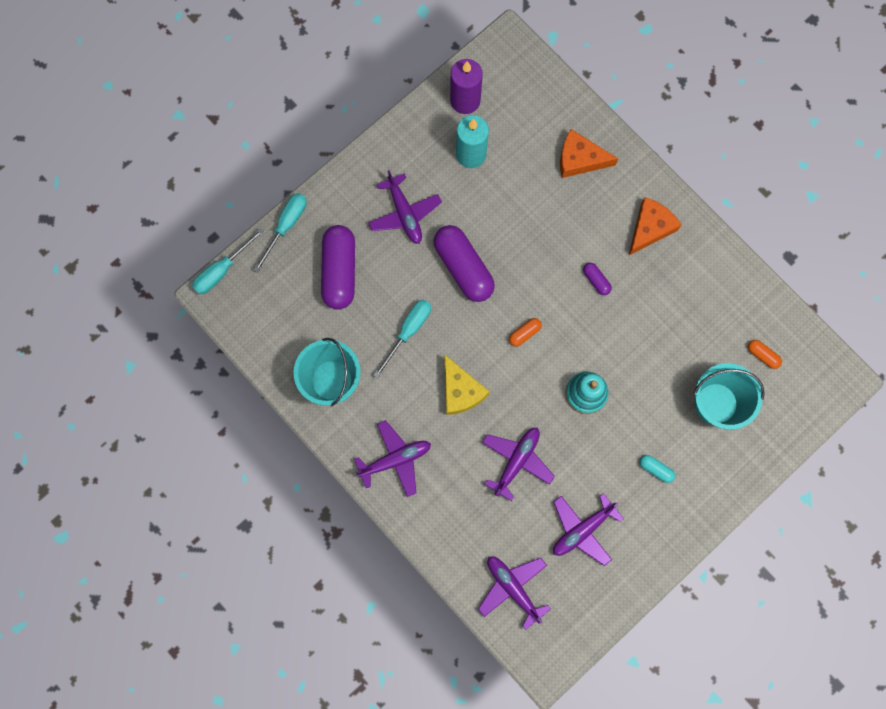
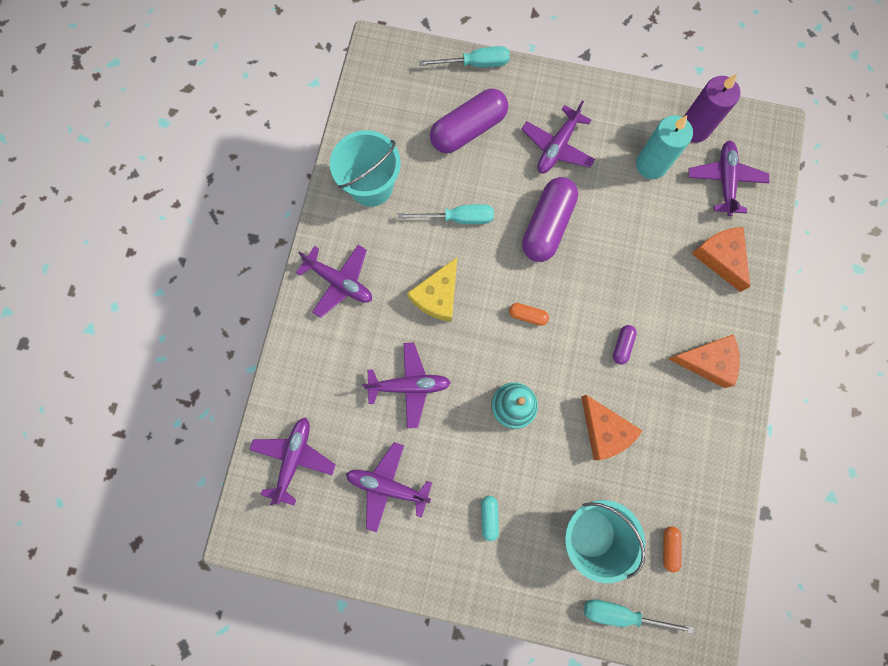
camera: 55 degrees right, 0 degrees up
(222, 270) = (402, 41): turquoise screwdriver -> turquoise screwdriver (621, 613)
(523, 110) = (725, 180): none -> purple plane
(650, 340) = (604, 431): none -> orange cheese

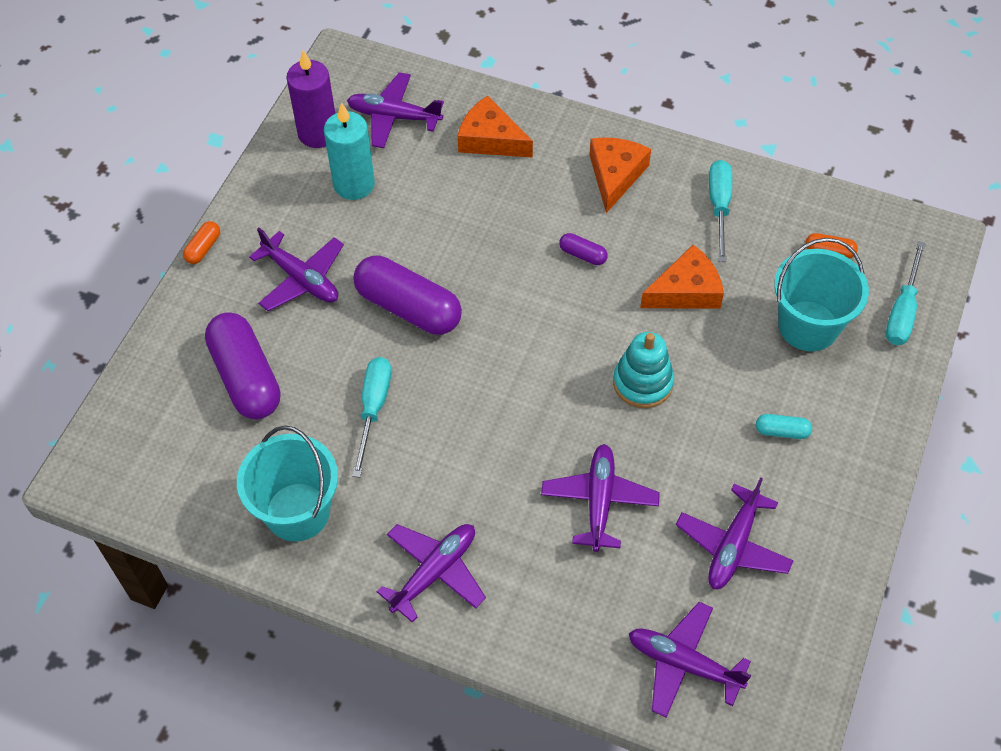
camera: 80 degrees left, 20 degrees down
(437, 295) = (479, 449): yellow cheese -> none
(475, 64) = (149, 354): turquoise screwdriver -> turquoise screwdriver (719, 206)
(527, 315) = (526, 348): orange capsule -> orange capsule (203, 248)
(720, 258) = (490, 139): orange cheese -> orange cheese turned 45 degrees clockwise

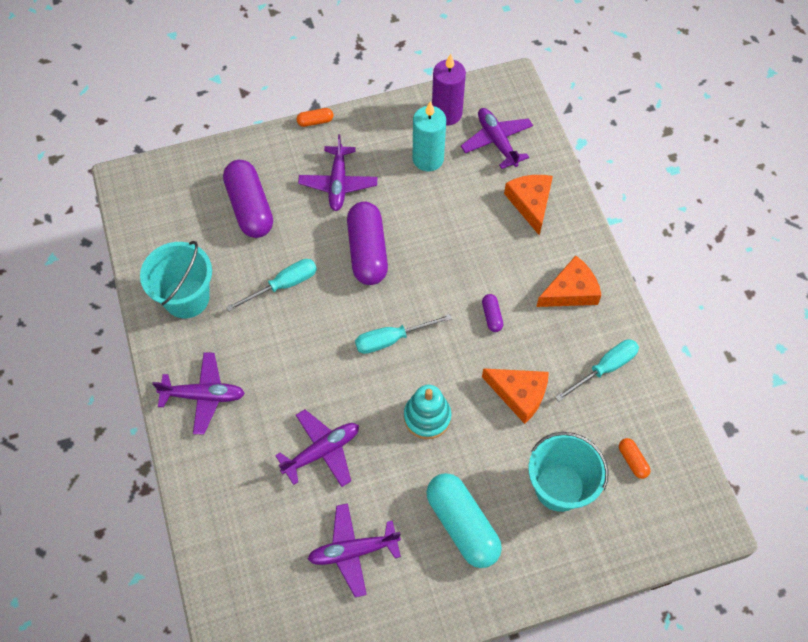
camera: 50 degrees right, 5 degrees up
(246, 377) = (250, 207): purple capsule -> purple capsule turned 45 degrees counterclockwise
(683, 663) = (249, 577): purple plane -> none
(782, 431) = (462, 525): turquoise capsule -> turquoise capsule, size x2.27
(902, 311) = (627, 540): turquoise screwdriver -> turquoise screwdriver (391, 339)

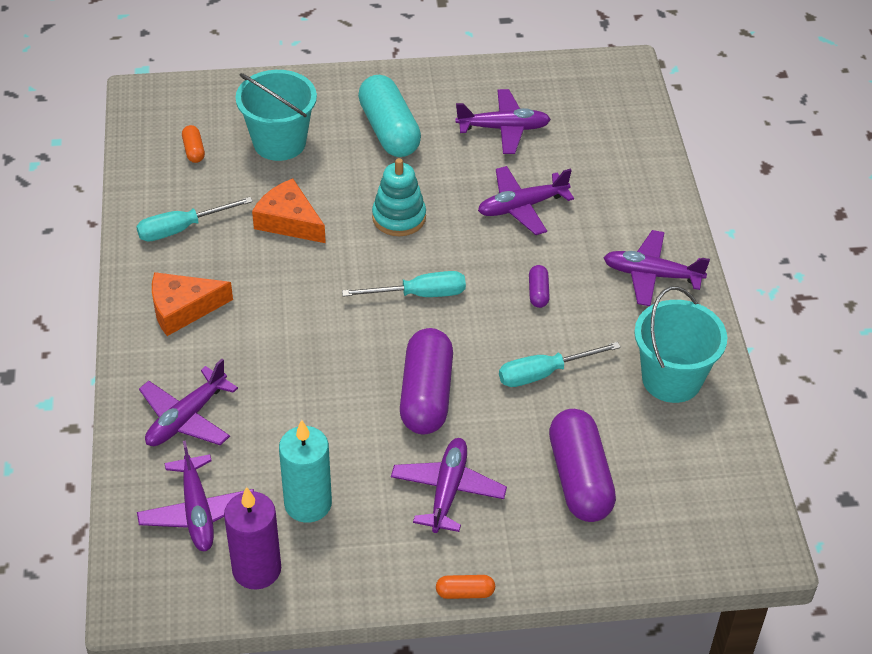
camera: 170 degrees left, 15 degrees down
(492, 316) = (290, 298): purple capsule -> purple capsule (538, 292)
(530, 203) = (186, 418): orange cheese -> purple plane

